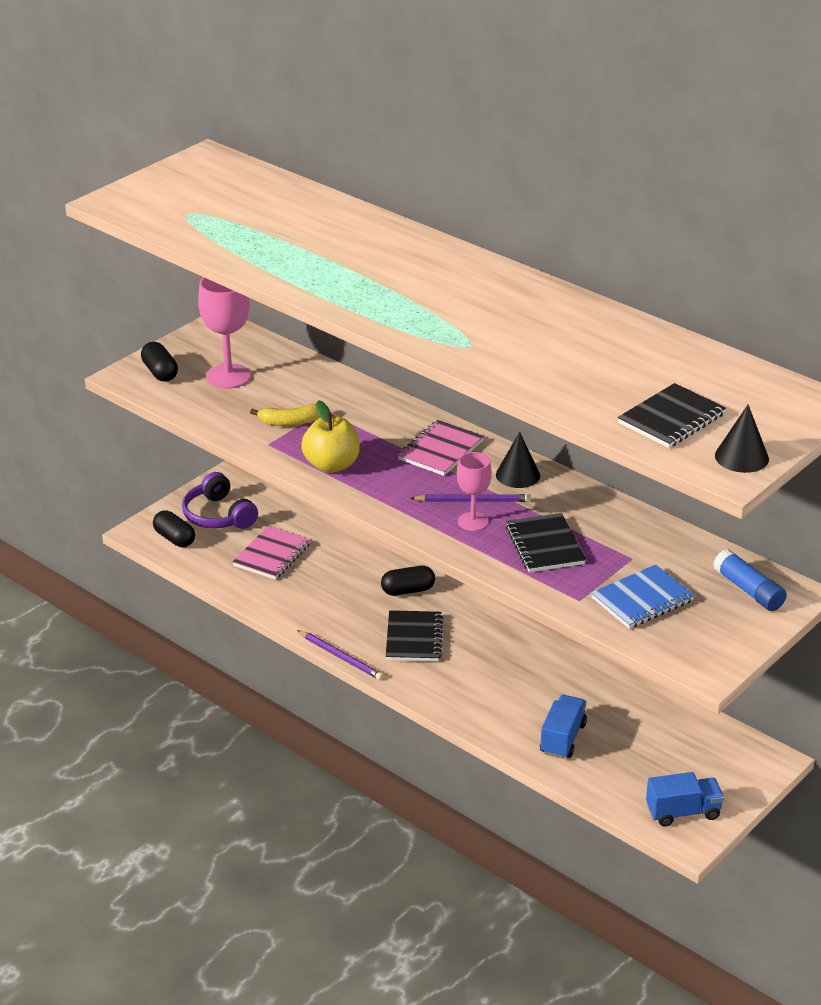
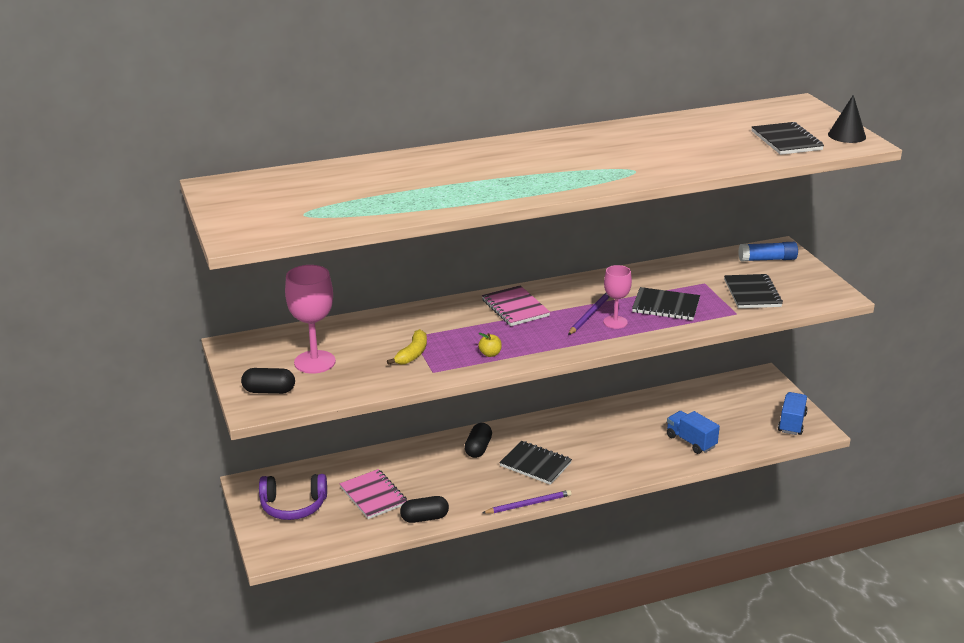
camera: 60 degrees left, 5 degrees down
(174, 538) = (299, 538): black capsule -> black capsule (424, 518)
(331, 465) = (490, 354): yellow apple -> yellow apple, size x0.47
(518, 475) = (574, 290): black cone -> none
(642, 599) = (752, 293): blue notebook -> black notebook

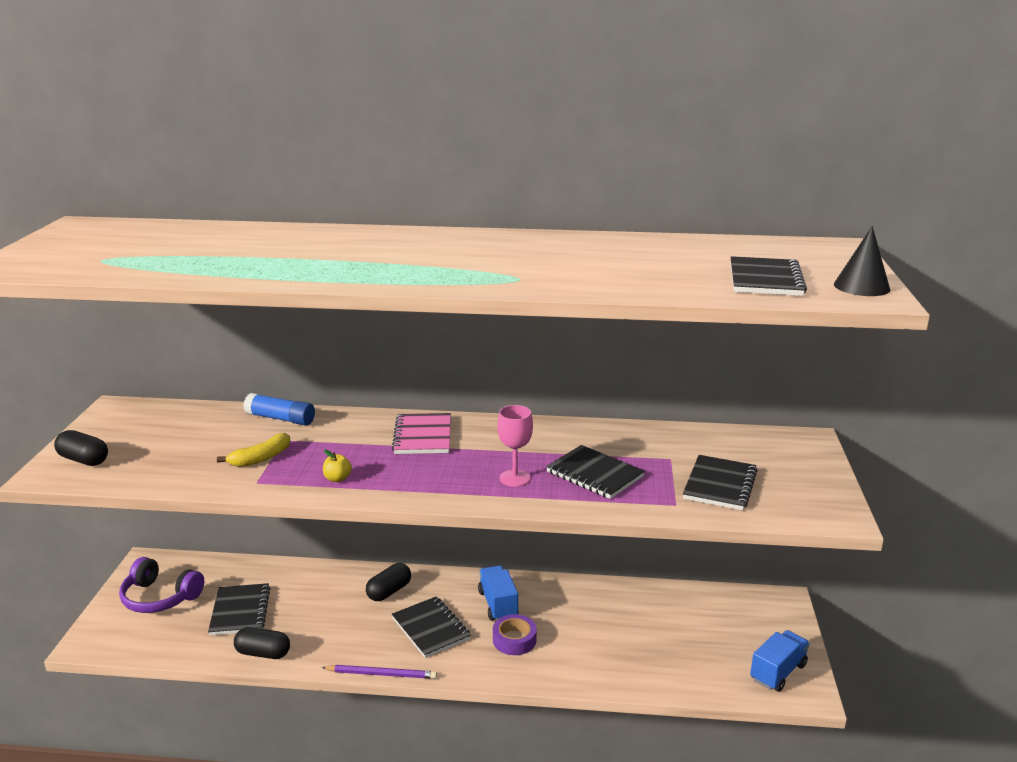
camera: 25 degrees right, 5 degrees down
(314, 362) = (162, 442): pink goblet -> none
(373, 496) = (240, 611): pink notebook -> black notebook
(590, 315) = (495, 463): purple pencil -> none
(602, 454) = (514, 640): none -> purple tape
(691, 441) = (630, 657): blue truck -> blue truck (498, 604)
(767, 259) = (778, 449): blue glue stick -> blue glue stick (281, 419)

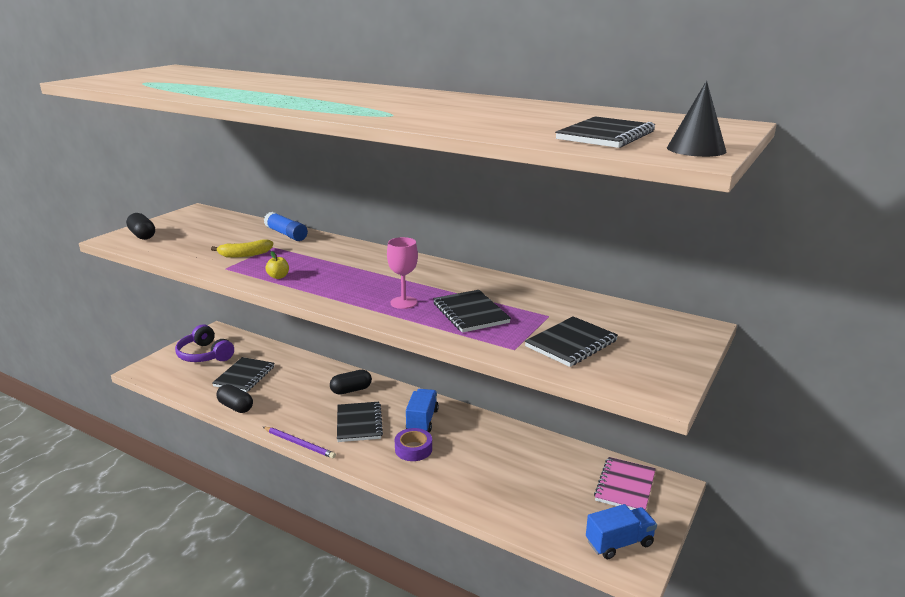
camera: 25 degrees right, 0 degrees up
(422, 436) = (369, 262): pink notebook -> pink notebook (625, 486)

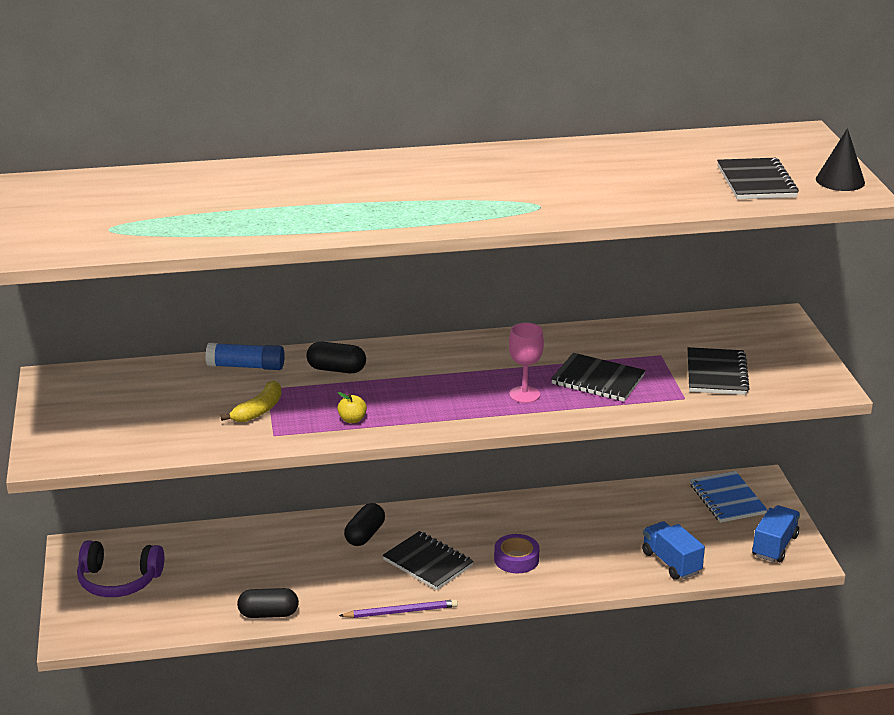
camera: 40 degrees left, 5 degrees up
(142, 235) = (71, 439): black capsule -> black capsule (336, 369)
(244, 376) = (217, 579): black notebook -> none
(422, 420) = (484, 529): blue truck -> blue truck (671, 562)
(625, 486) = (727, 499): pink notebook -> blue notebook

